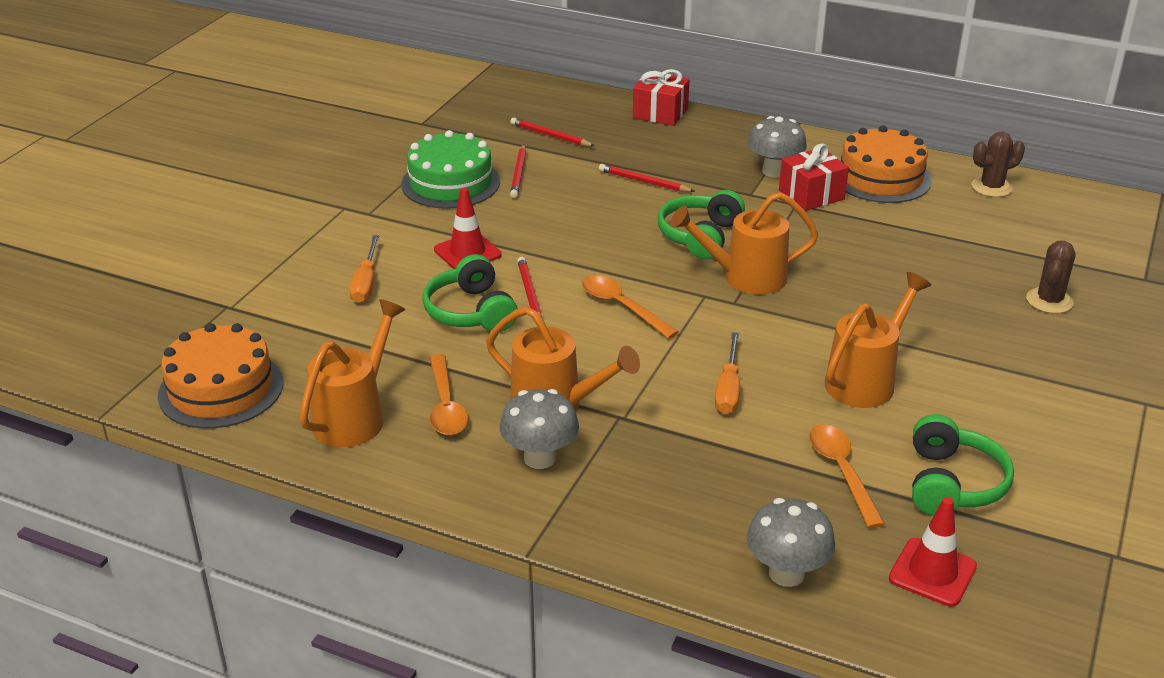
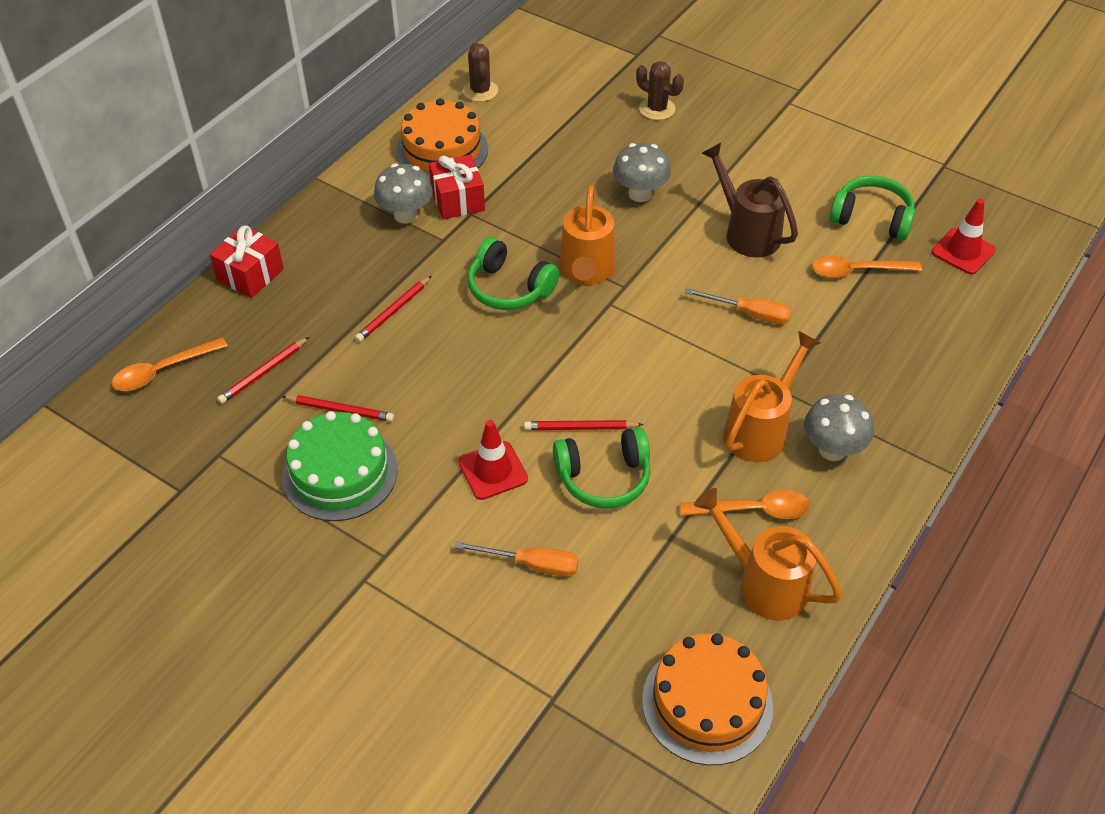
camera: 80 degrees left, 15 degrees up
(621, 306) = (616, 363): orange spoon -> orange spoon (162, 371)
(786, 573) = (966, 324): grey mushroom -> grey mushroom (640, 194)
(866, 380) = (747, 232): orange watering can -> brown watering can

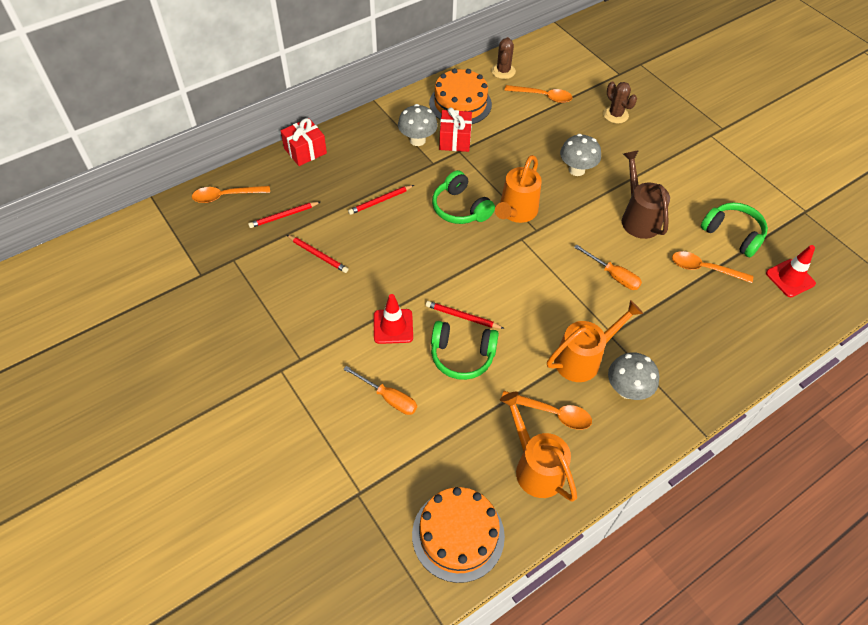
camera: 20 degrees right, 5 degrees up
(340, 473) = (299, 296): green cake -> none
(551, 110) = (543, 96): none -> orange spoon

